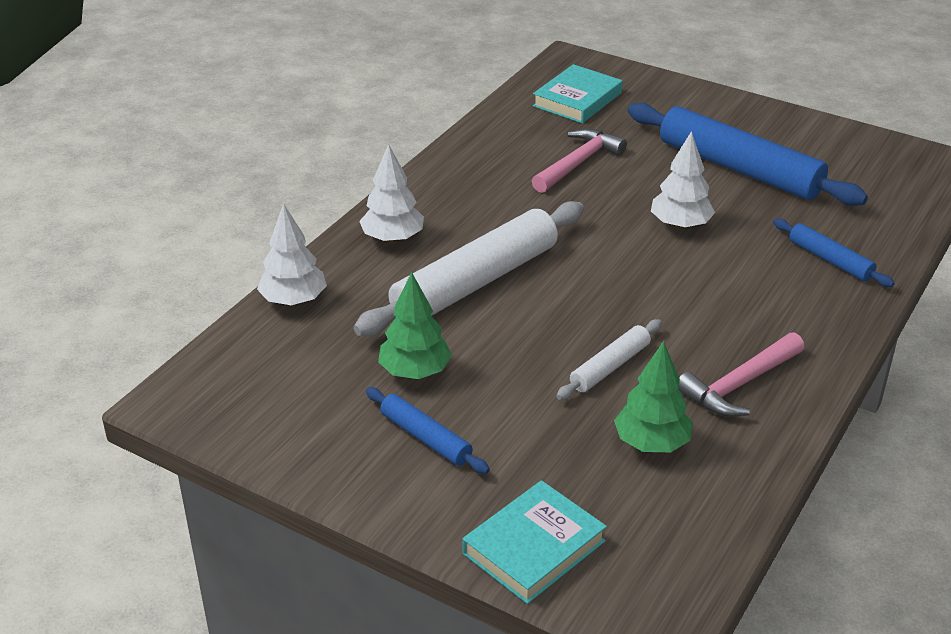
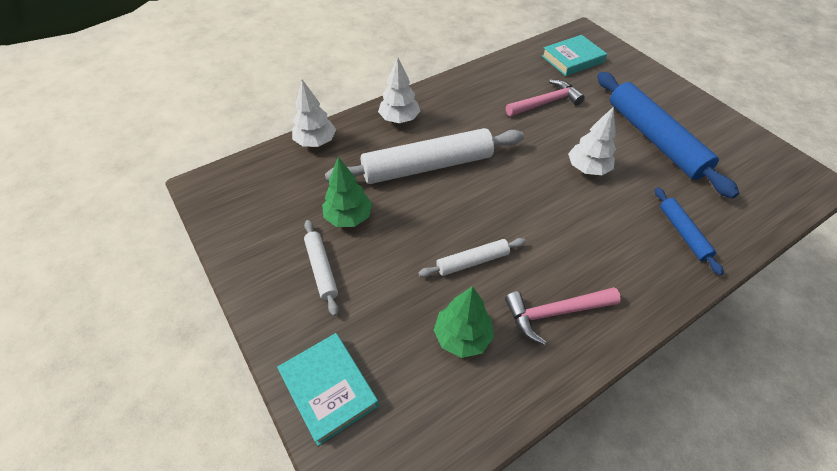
camera: 25 degrees right, 15 degrees up
(425, 438) = (321, 269): blue rolling pin -> white rolling pin
(534, 547) = (329, 389): turquoise book -> turquoise book turned 75 degrees clockwise

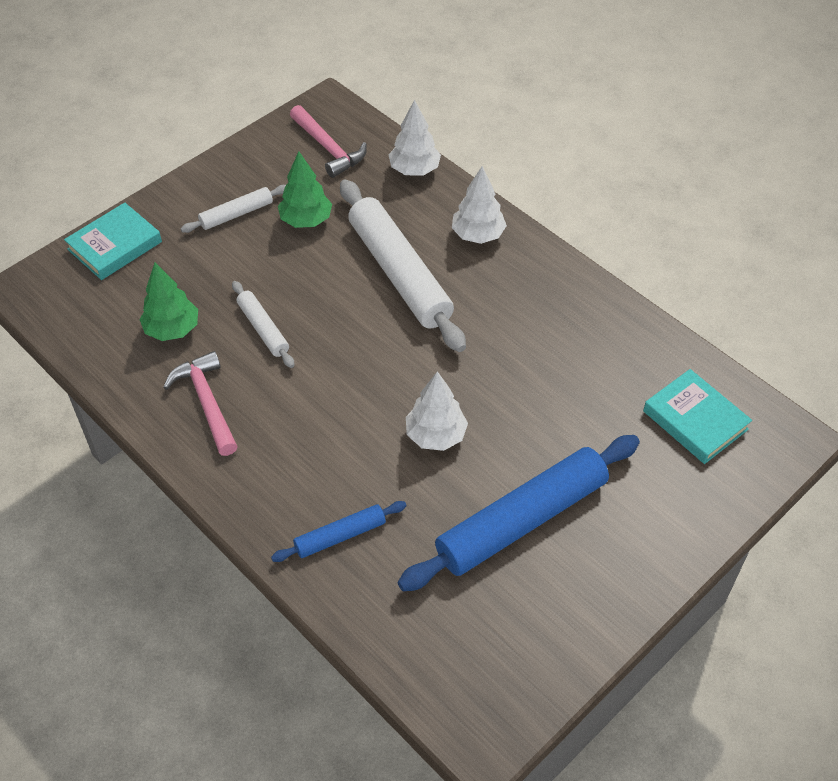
camera: 80 degrees right, 0 degrees up
(546, 102) = (565, 387): pink hammer -> pink hammer (328, 148)

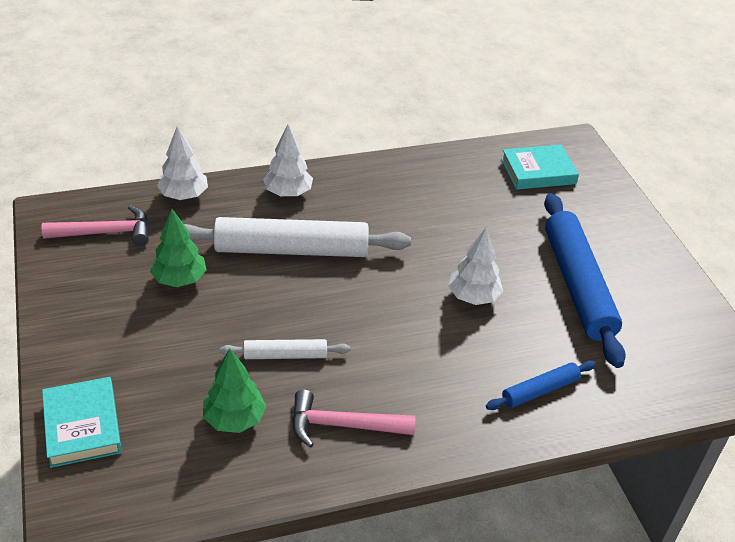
camera: 65 degrees left, 10 degrees down
(236, 214) = (128, 321): white rolling pin -> none
(340, 536) = (540, 390): blue rolling pin -> blue rolling pin turned 60 degrees clockwise

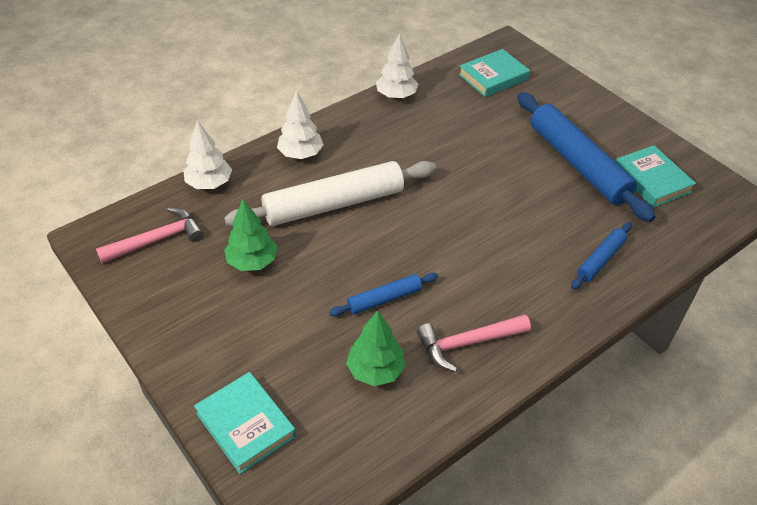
camera: 20 degrees left, 5 degrees up
(285, 355) = (384, 299): white rolling pin -> blue rolling pin
(473, 297) = (505, 198): white tree -> white tree (396, 96)
(653, 327) = (651, 180): none -> turquoise book

